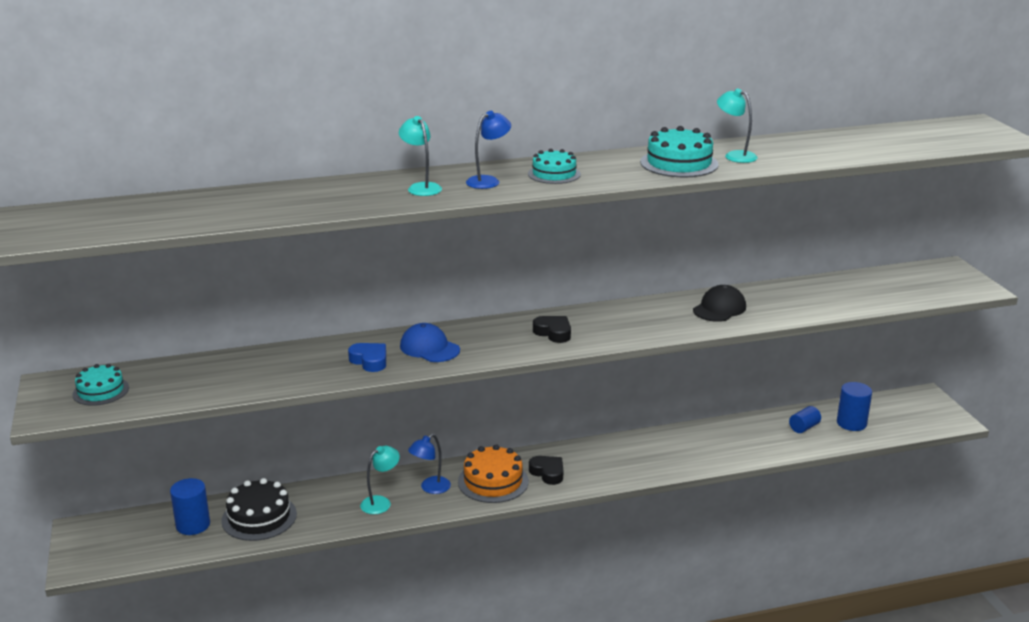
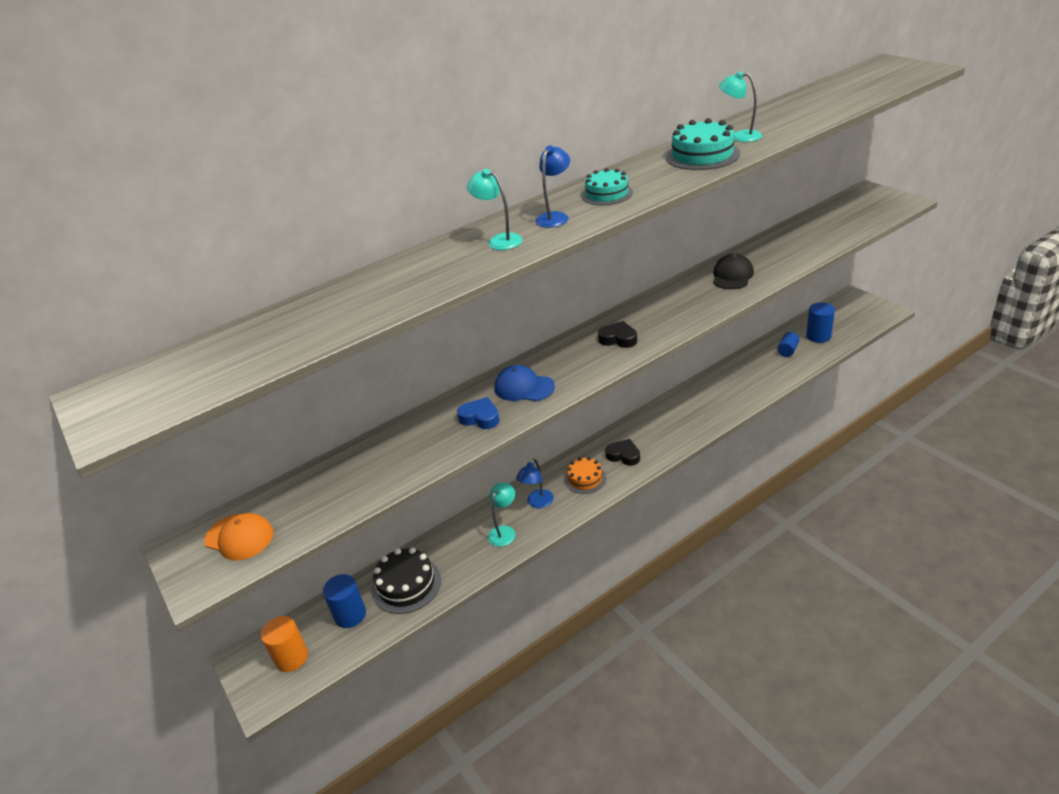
camera: 15 degrees left, 10 degrees up
(101, 391) = (239, 537): turquoise cake -> orange cap
(121, 541) = (291, 657): none -> orange cylinder
(493, 481) = (585, 479): orange cake -> orange cake, size x0.67

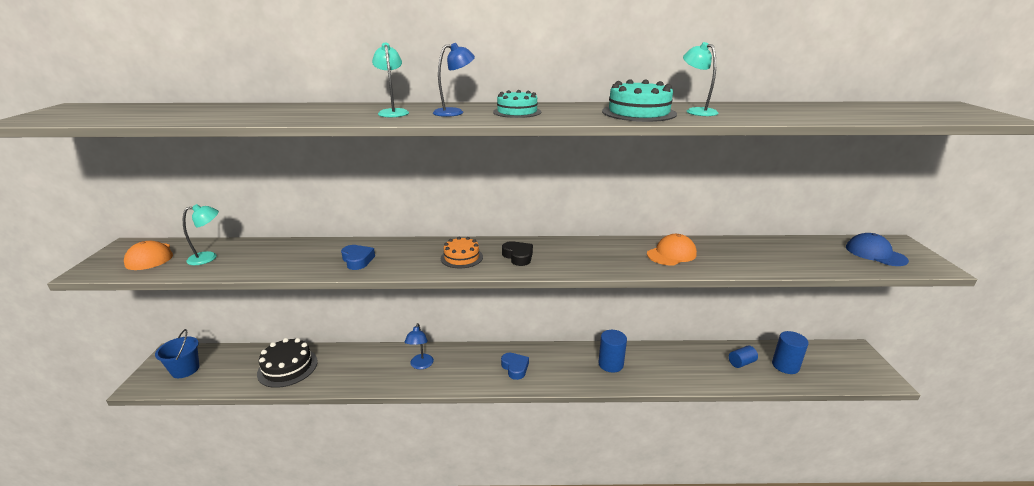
camera: 30 degrees right, 10 degrees down
(291, 657) = (185, 370): orange cylinder -> blue bucket
(350, 615) = (240, 365): blue cylinder -> blue cylinder (610, 364)
(504, 531) = (378, 371): turquoise lamp -> turquoise lamp (208, 257)
(524, 387) = (411, 256): blue cap -> blue cap (875, 254)
(537, 503) = (421, 365): blue lamp -> blue lamp turned 60 degrees counterclockwise
(585, 479) = (469, 368): orange cake -> orange cake (461, 257)
(623, 455) = (515, 368): black heart -> blue heart
(732, 276) = (671, 254): black cap -> orange cap

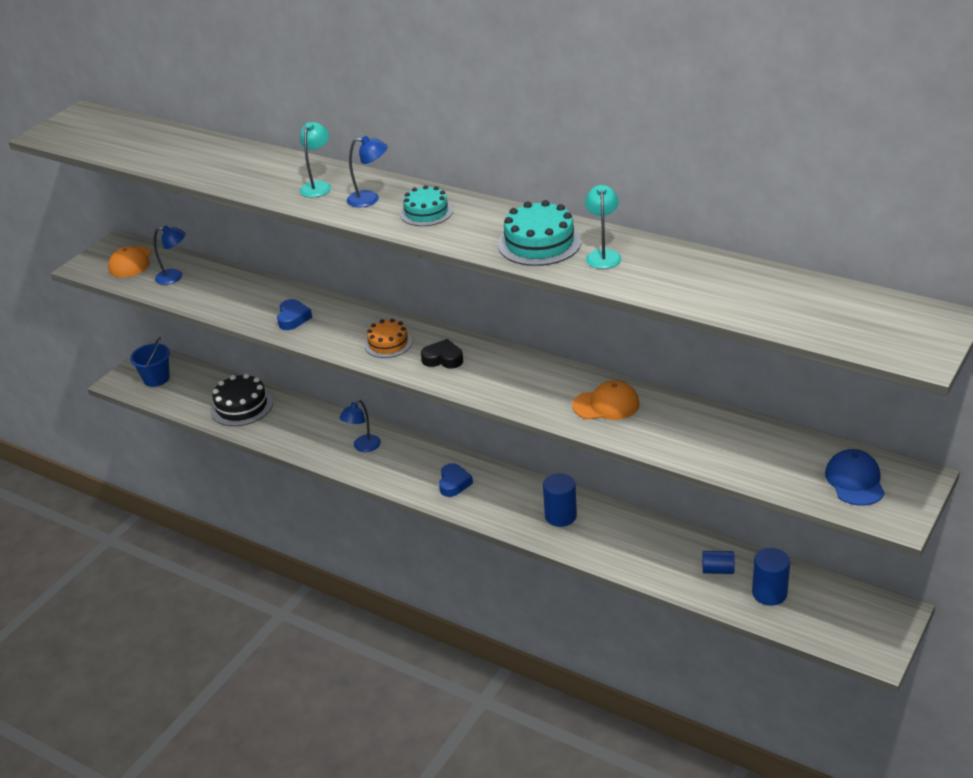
camera: 35 degrees right, 10 degrees up
(208, 257) = (175, 277): turquoise lamp -> blue lamp
(518, 256) = (443, 359): black heart -> black heart turned 75 degrees counterclockwise

